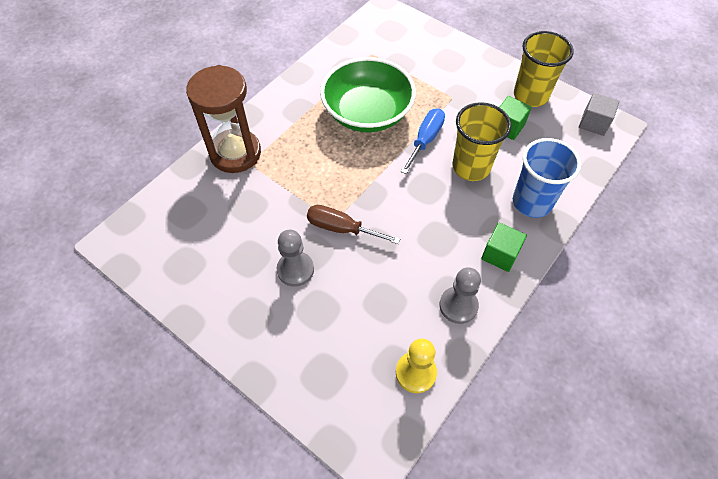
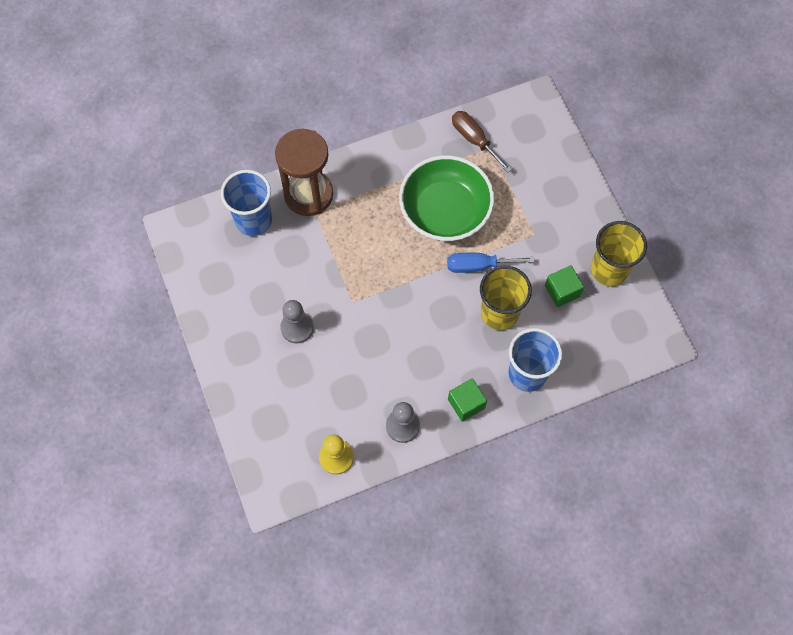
camera: 30 degrees right, 10 degrees up
(194, 197) = (253, 220): none -> blue cup
(341, 228) = (353, 311): brown screwdriver -> brown screwdriver (474, 139)
(425, 140) = (478, 266): blue screwdriver -> blue screwdriver turned 150 degrees counterclockwise
(593, 123) = (645, 329): grey cube -> none

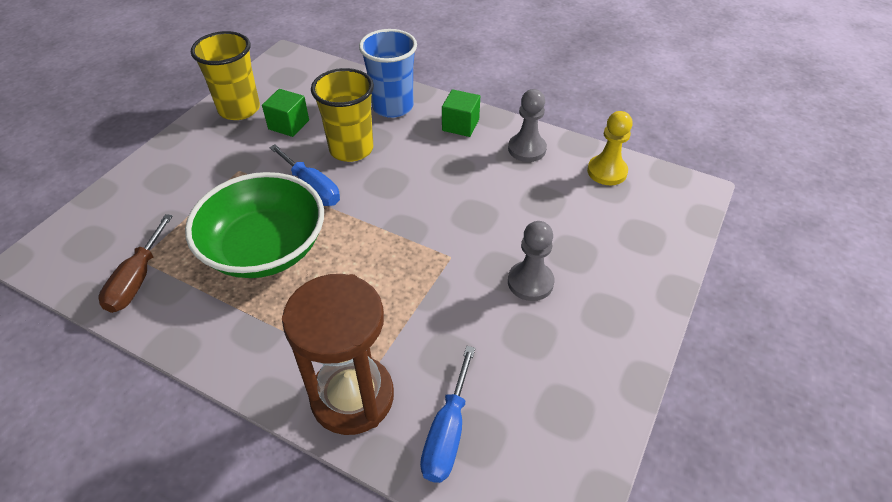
camera: 130 degrees left, 20 degrees down
(253, 220) = (447, 433): blue cup -> blue screwdriver

